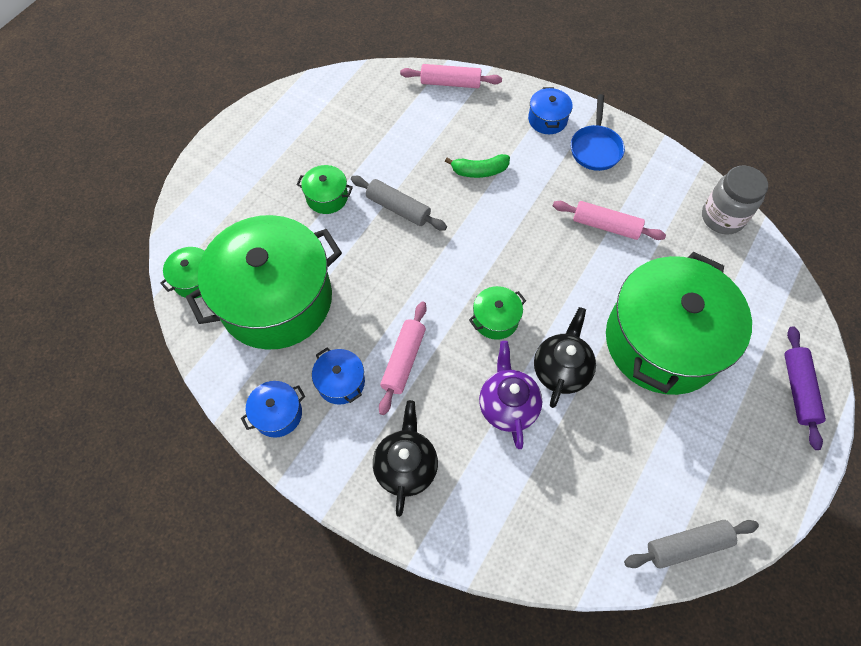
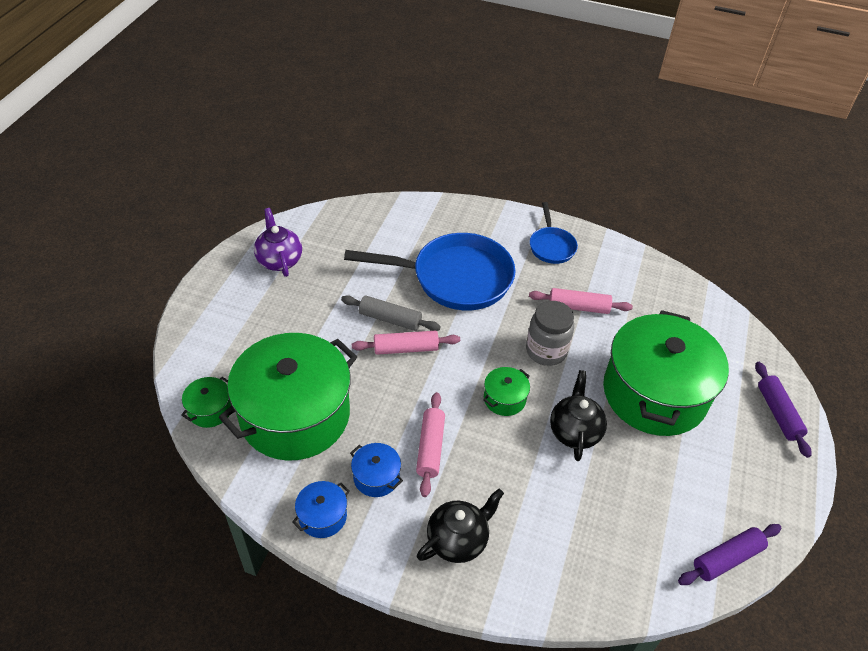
camera: 15 degrees left, 15 degrees down
(327, 197) = (321, 319): green pot -> none
(406, 466) = (458, 540): black teapot -> black teapot turned 60 degrees clockwise
(450, 83) = (409, 209): pink rolling pin -> pink rolling pin (406, 348)
(479, 171) = (455, 278): green banana -> blue pan
(507, 405) = (536, 470): purple teapot -> purple teapot (279, 260)
(547, 119) = (503, 228): blue pot -> none
(687, 545) = (727, 558): grey rolling pin -> purple rolling pin
(722, 217) = (674, 286): grey jar -> grey jar (546, 351)

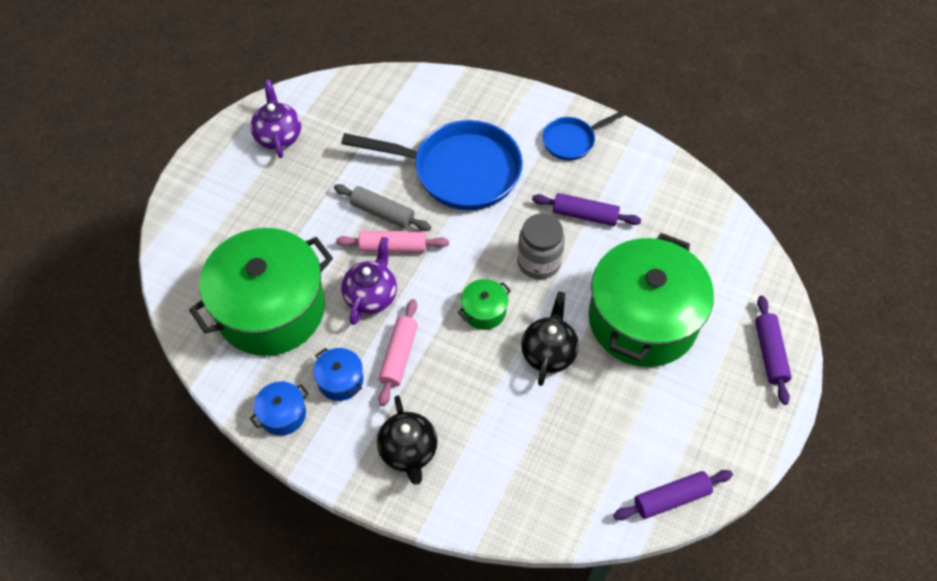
camera: 10 degrees right, 10 degrees up
(210, 410) = (189, 295): green pot -> none
(393, 394) = (371, 296): none -> purple teapot
(458, 540) = (408, 451): black teapot -> black teapot turned 105 degrees clockwise
(551, 246) = (572, 141): blue pan -> blue pan turned 60 degrees clockwise
(578, 307) = (585, 215): pink rolling pin -> purple rolling pin

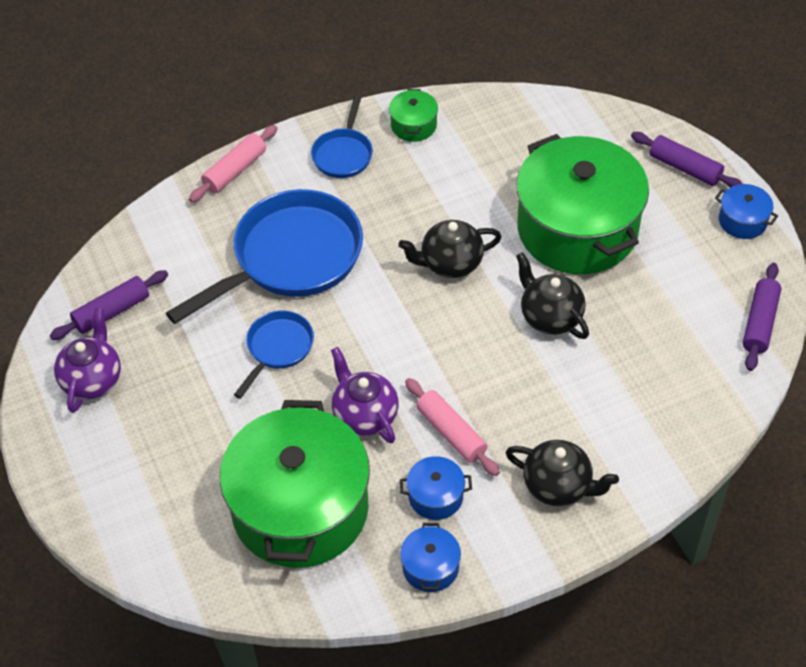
camera: 50 degrees left, 5 degrees down
(278, 136) = (92, 380): purple teapot -> purple teapot turned 75 degrees clockwise
(382, 213) = (277, 348): grey rolling pin -> blue pan
(393, 247) = (326, 364): pink rolling pin -> pink rolling pin (235, 170)
(484, 311) = (463, 337): green pot -> green pot (413, 125)
(539, 262) = (450, 263): grey jar -> black teapot
(585, 215) = (433, 198): purple rolling pin -> purple rolling pin (111, 312)
(758, 425) = (742, 221): none -> blue pot

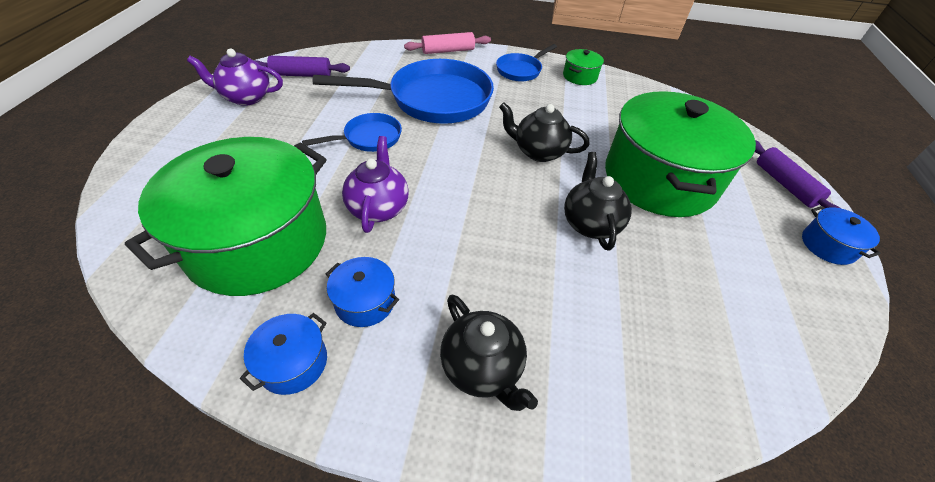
camera: 30 degrees right, 5 degrees down
(92, 380) = (246, 97): purple teapot -> purple teapot turned 135 degrees counterclockwise
(451, 432) = (430, 259): pink rolling pin -> none
(759, 323) = (810, 341): purple rolling pin -> none

